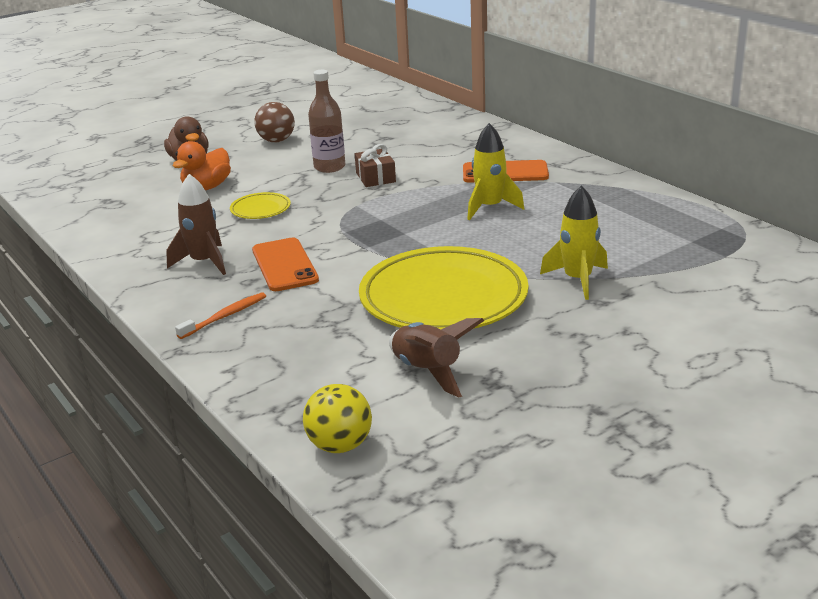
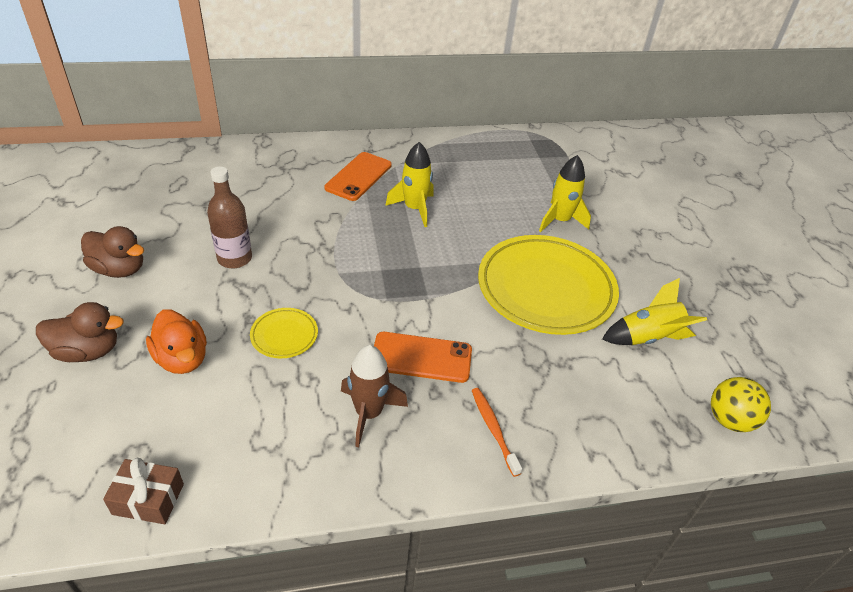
camera: 70 degrees left, 15 degrees up
(276, 141) = (119, 269): brown ball -> brown duck
(375, 177) = (291, 241): brown gift -> brown gift (148, 499)
(428, 371) = (647, 337): brown rocket -> yellow rocket

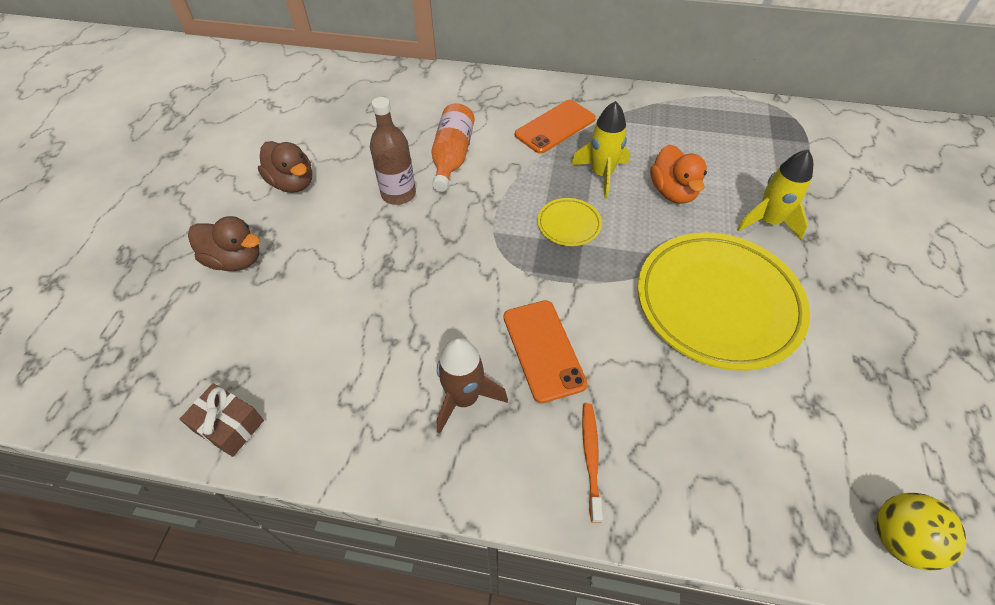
camera: 25 degrees right, 10 degrees up
(182, 359) = (312, 289): orange duck -> orange duck (672, 192)
(273, 217) = (452, 157): none -> orange bottle
(284, 335) = (414, 288): yellow plate -> yellow plate (569, 224)
(421, 357) = (543, 350): orange phone -> orange phone turned 45 degrees clockwise
(647, 337) = (826, 397): yellow rocket -> none

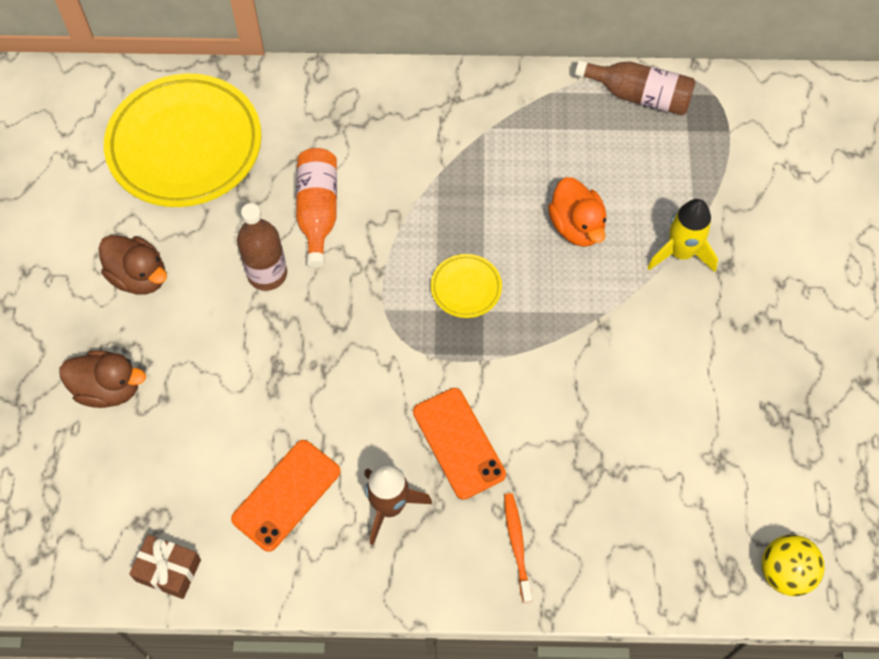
camera: 10 degrees left, 10 degrees up
(555, 127) = (433, 148): orange phone -> orange phone (286, 495)
(601, 175) = (495, 213): yellow rocket -> none
(717, 303) = (629, 363): yellow plate -> yellow plate (185, 145)
(730, 112) = (639, 96): none -> brown bottle

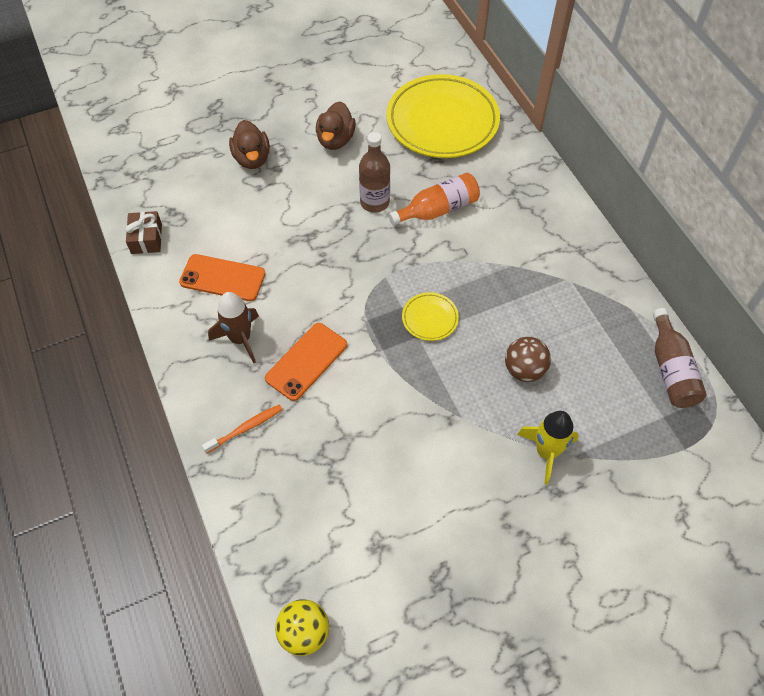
camera: 65 degrees right, 5 degrees down
(576, 226) = (524, 370): orange duck -> brown ball

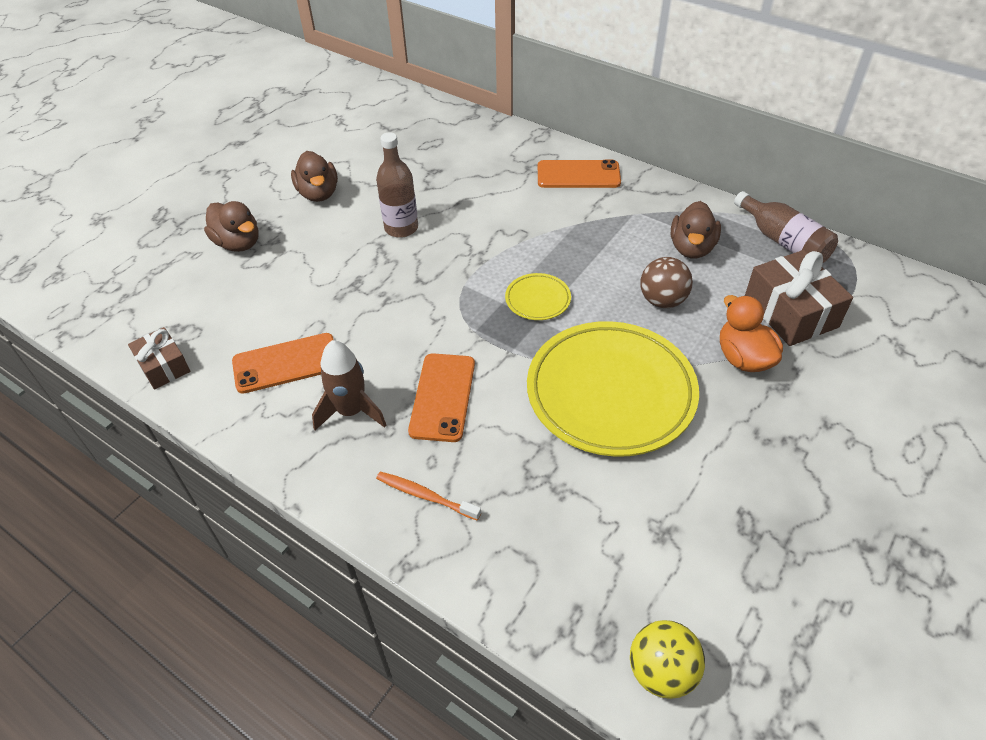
camera: 30 degrees left, 10 degrees down
(245, 428) = (425, 496): orange toothbrush -> orange toothbrush turned 90 degrees counterclockwise
(438, 209) = (469, 209): orange bottle -> none
(442, 121) = (415, 140): yellow plate -> yellow plate (610, 393)
(546, 452) = (743, 358): yellow rocket -> orange duck
(549, 219) = (578, 175): none -> orange phone
(587, 336) = (691, 248): none -> brown duck
(619, 435) = (790, 312): none -> brown gift

